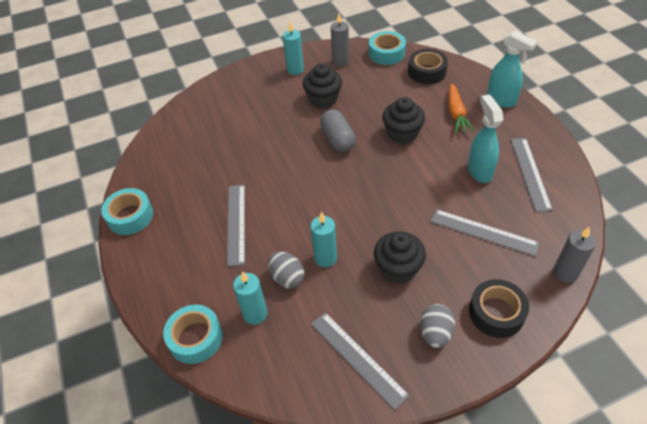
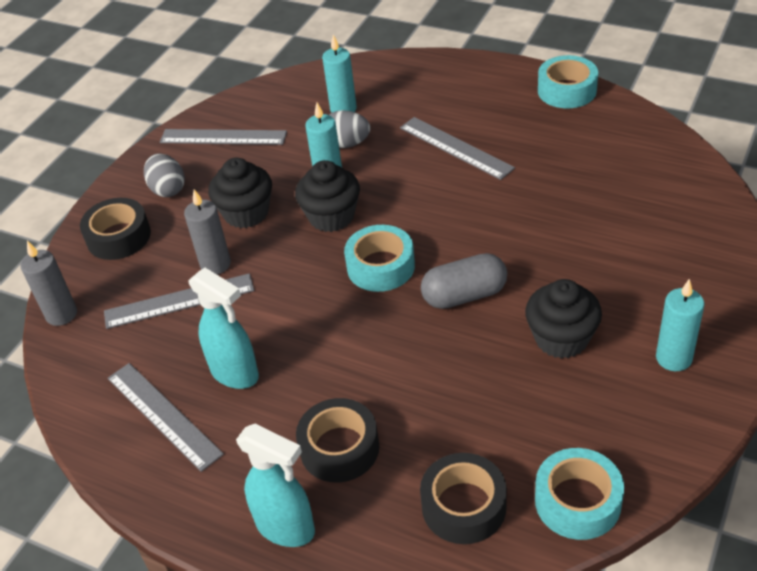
camera: 140 degrees right, 5 degrees down
(195, 338) = (372, 71): turquoise tape -> turquoise tape (380, 266)
(338, 139) = (464, 295): grey capsule -> grey capsule turned 45 degrees counterclockwise
(340, 61) = (629, 425): grey candle -> grey candle (215, 264)
(402, 133) = (388, 360): black cupcake -> black cupcake (331, 216)
(456, 114) = (339, 448): orange carrot -> black tape
(501, 100) = (286, 528): turquoise spray bottle -> turquoise spray bottle turned 150 degrees counterclockwise

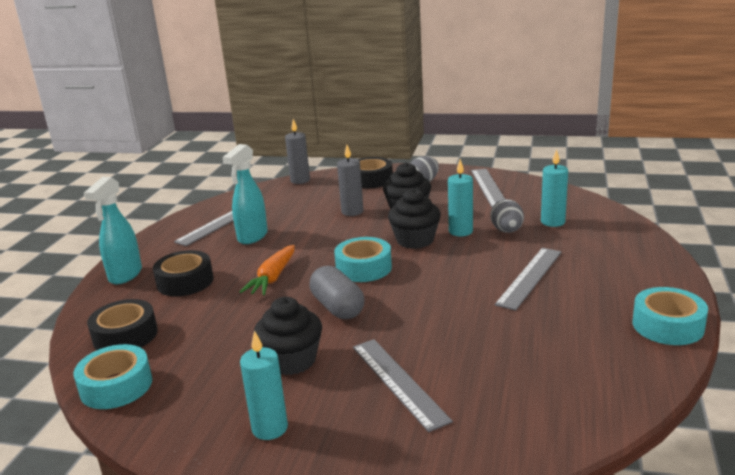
camera: 75 degrees right, 20 degrees down
(179, 301) = (315, 208): grey ruler -> grey ruler (398, 382)
(369, 352) = (273, 278): none -> orange carrot

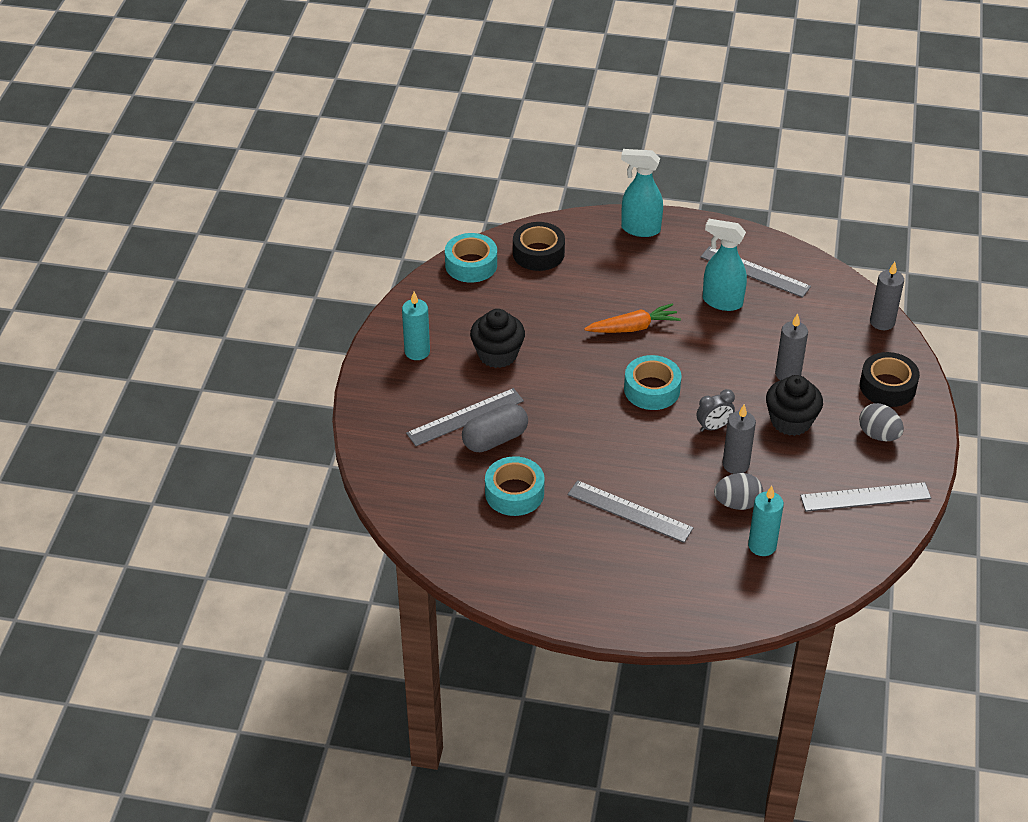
camera: 85 degrees right, 20 degrees up
(185, 282) = (627, 270): black tape -> none
(273, 278) = (633, 327): orange carrot -> orange carrot turned 150 degrees clockwise
(337, 307) = (577, 376): grey capsule -> grey capsule (495, 439)
(415, 240) = (713, 427): black cupcake -> grey clock
(460, 231) = (735, 464): turquoise candle -> grey candle
(668, 325) = (537, 597): turquoise tape -> turquoise tape (514, 493)

